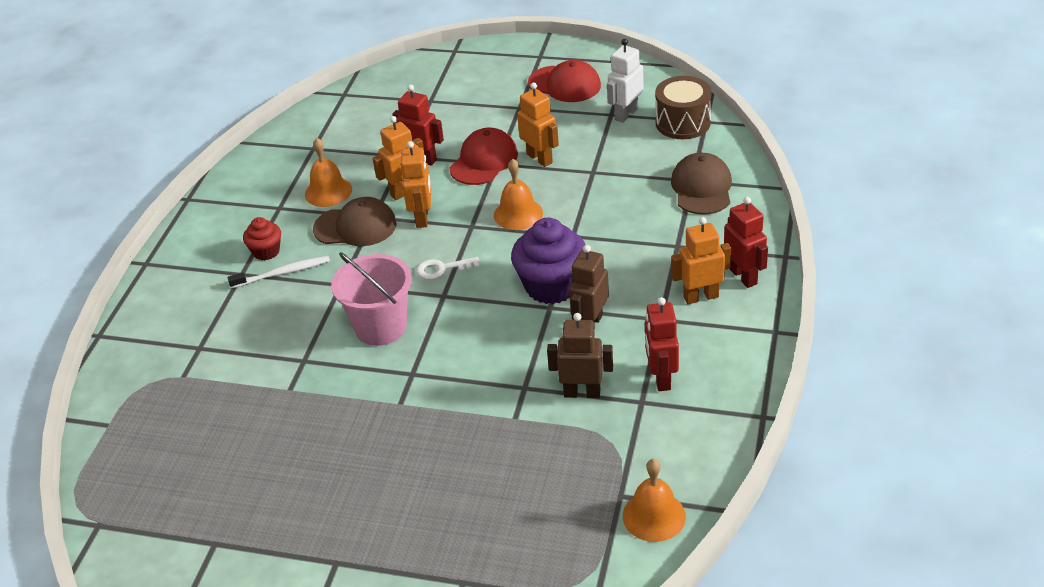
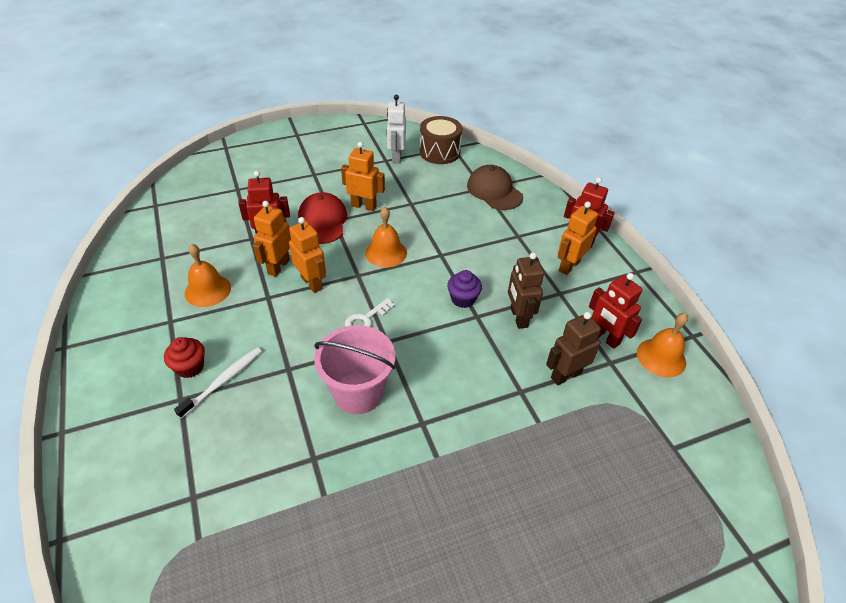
camera: 40 degrees left, 5 degrees up
(355, 226) = (259, 311): brown cap -> none
(551, 286) = (463, 299): purple cupcake -> purple cupcake, size x0.53
(564, 84) = (333, 149): red cap -> none
(654, 516) = (711, 452): orange bell -> orange bell (661, 357)

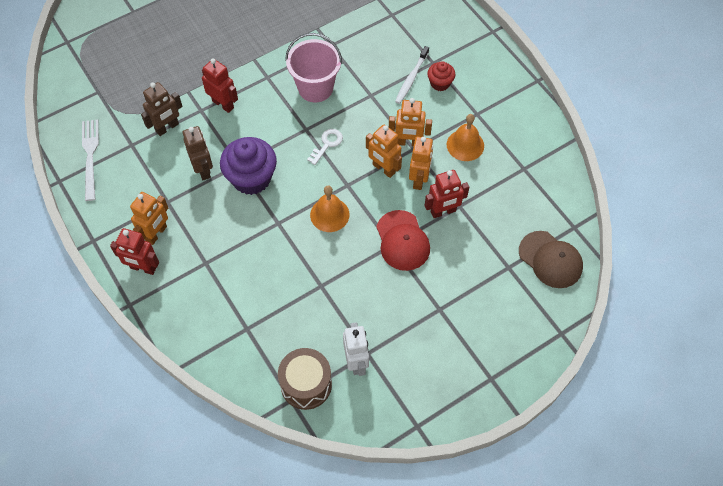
camera: 170 degrees right, 15 degrees up
(364, 206) = (368, 271): orange robot -> orange robot (408, 142)
(463, 299) = (251, 178): purple cupcake -> purple cupcake, size x1.88
(494, 191) = (233, 326): brown cap -> brown cap (550, 259)
(605, 337) = (133, 165): red robot -> red robot (223, 104)
(661, 357) = (90, 156): orange bell -> white fork

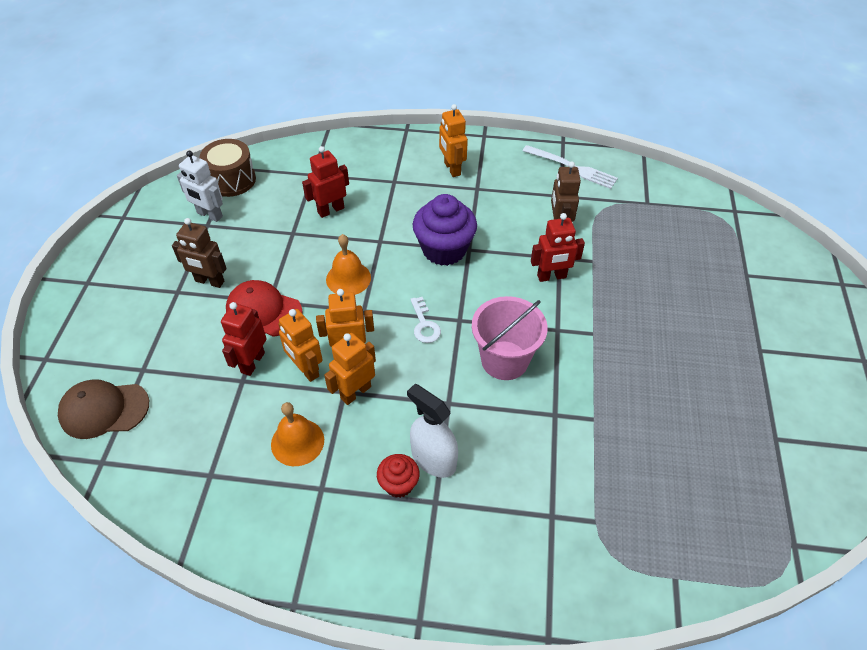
camera: 130 degrees right, 10 degrees down
(143, 268) = (429, 148): red robot -> red robot (330, 210)
(203, 170) = (487, 225): brown robot -> brown robot (209, 281)
(411, 78) = (433, 459): white toothbrush -> white spray bottle

